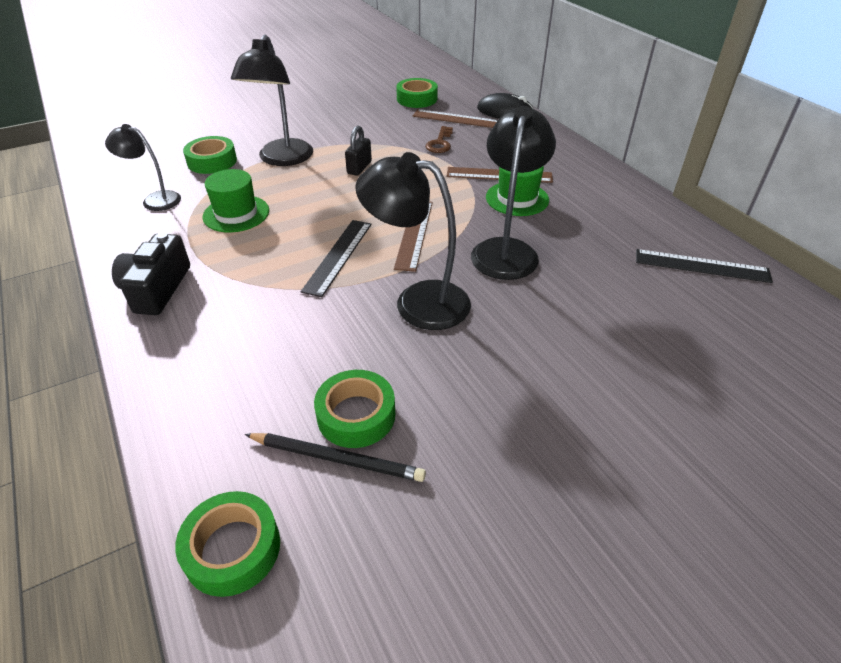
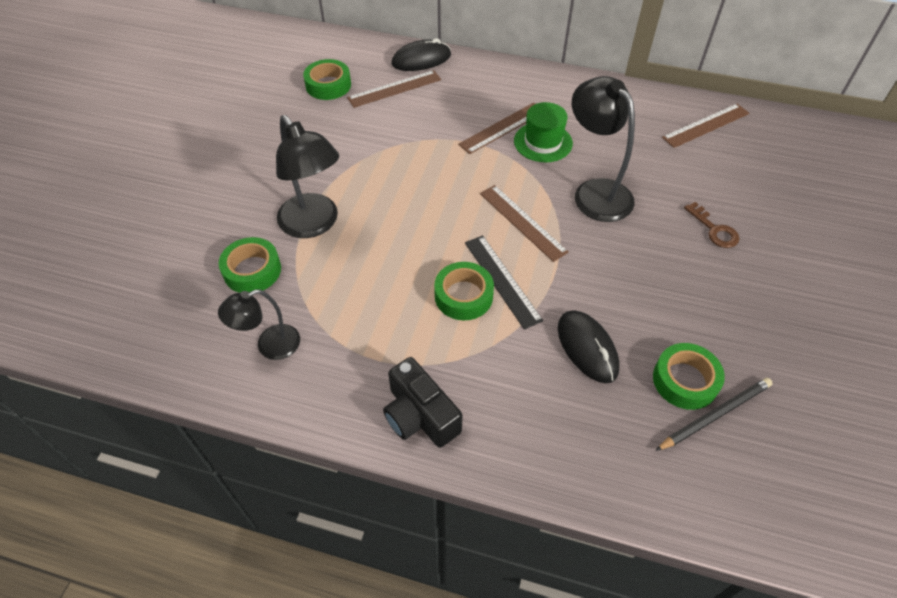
camera: 45 degrees left, 10 degrees up
(232, 549) = (747, 514): green tape -> green tape (463, 296)
(236, 214) = (366, 304): green hat -> none
(322, 335) = (587, 348): none -> black mouse
(359, 168) = (392, 189): black padlock -> none
(418, 301) = (602, 274): black lamp -> none
(440, 143) = (417, 123): brown key -> brown key (714, 230)
(701, 266) = (706, 125): black ruler -> brown ruler

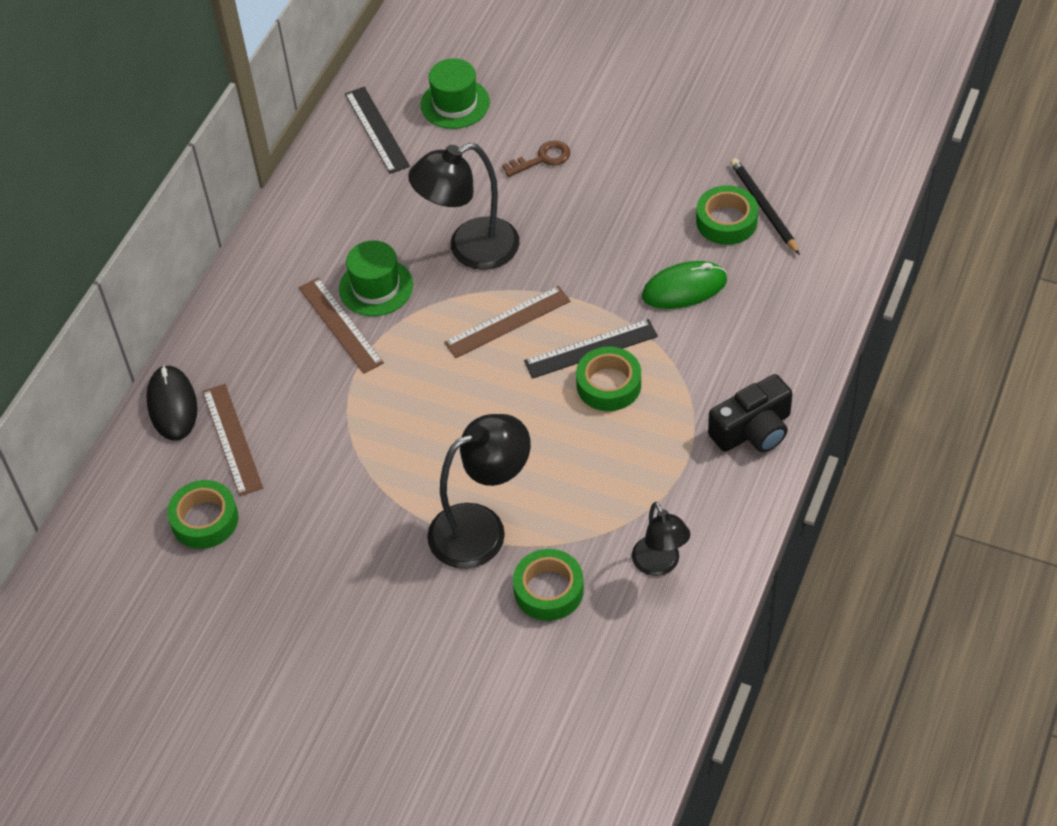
camera: 80 degrees left, 0 degrees up
(587, 348) = (684, 288): black mouse -> green mouse
(706, 125) = (376, 130): brown ruler -> black ruler
(755, 167) = (455, 103): none -> green hat

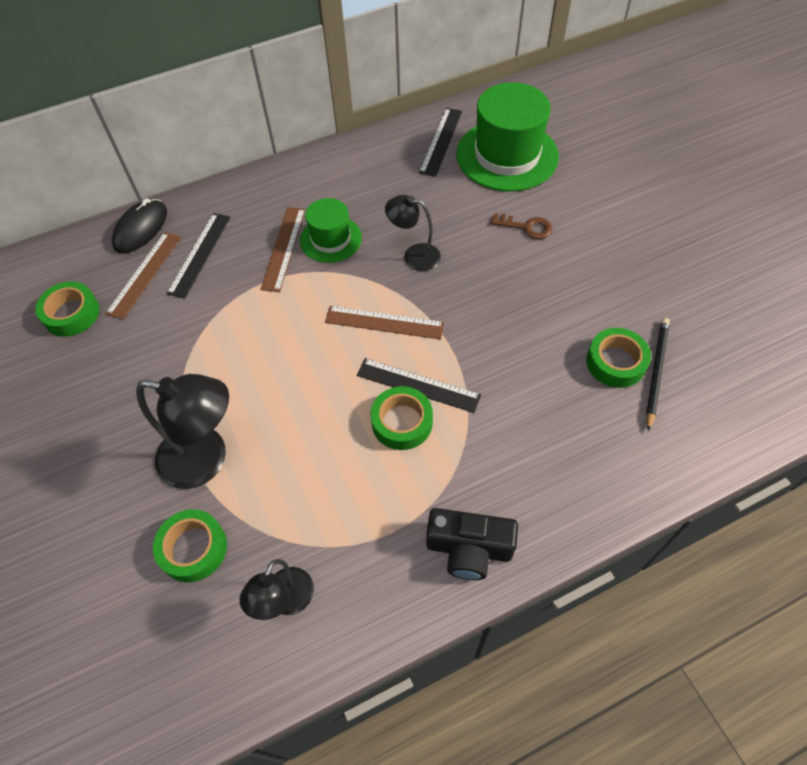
camera: 40 degrees right, 5 degrees up
(264, 385) = (199, 254): none -> black ruler
(455, 103) = (507, 155): green hat -> green hat, size x1.77
(470, 249) = (414, 255): black lamp -> black lamp, size x0.61
(684, 288) = (531, 390): green mouse -> none

